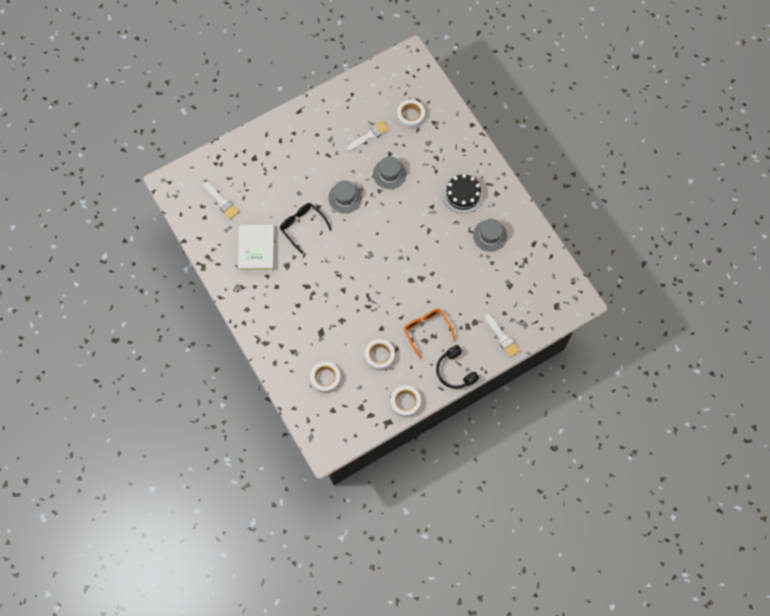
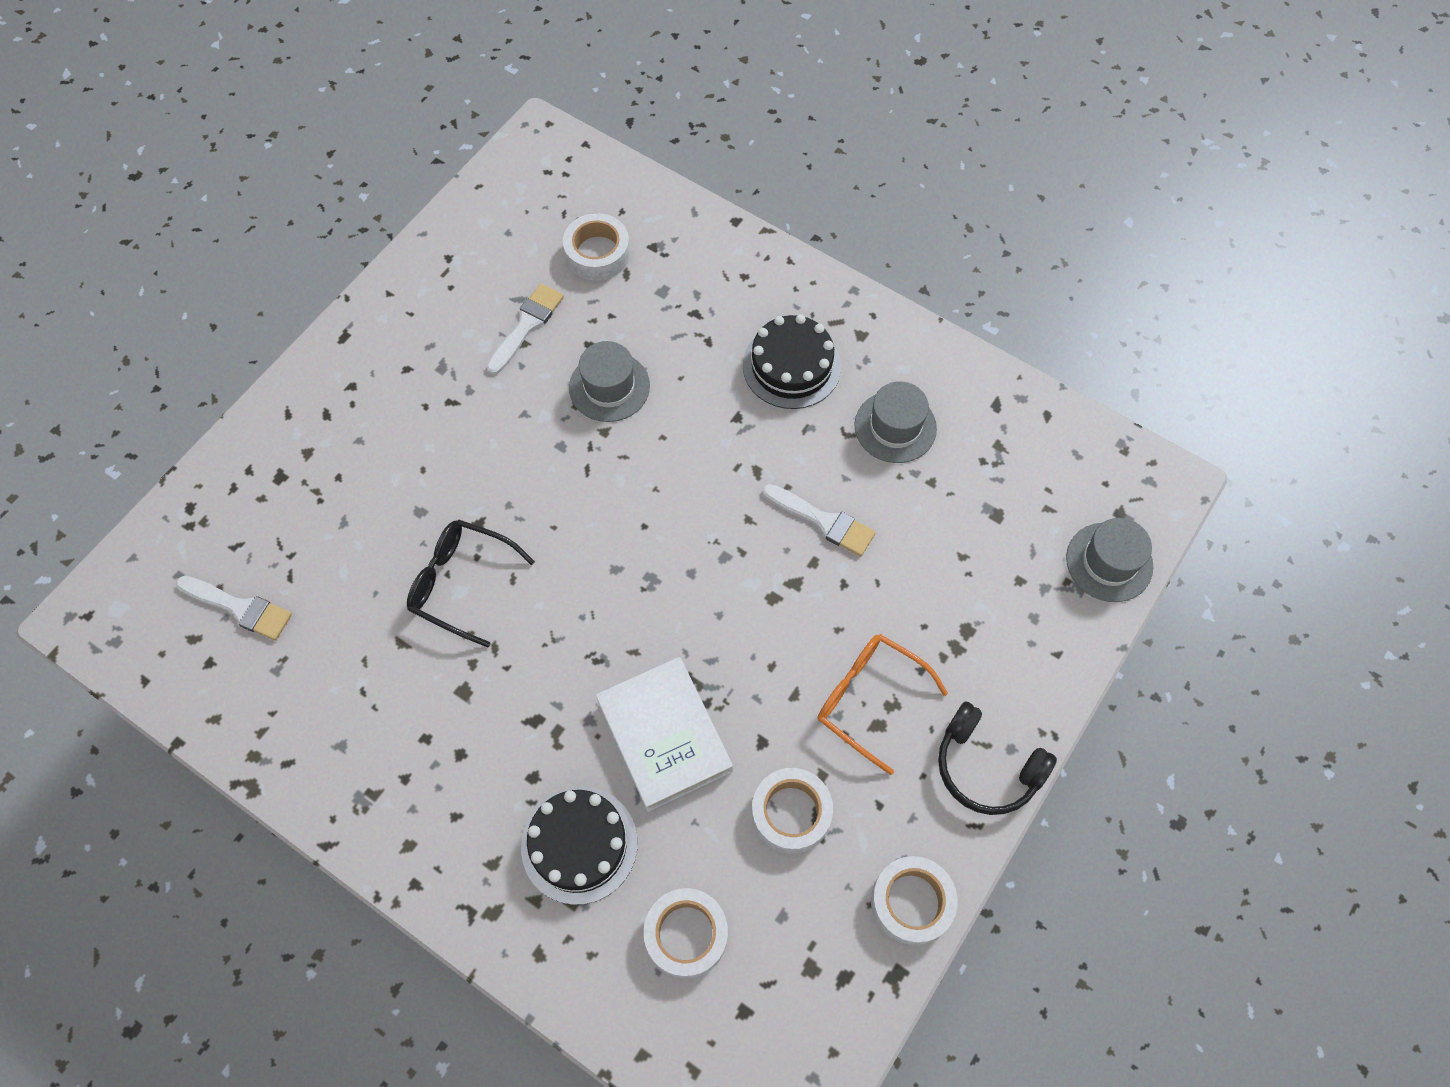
camera: 25 degrees left, 5 degrees down
(256, 249) = (372, 685): white book -> white book (664, 736)
(303, 334) = (579, 844): none -> black cake
(345, 198) = (533, 478): grey hat -> grey hat (1109, 562)
(502, 337) = (1047, 638): white brush -> white brush (824, 521)

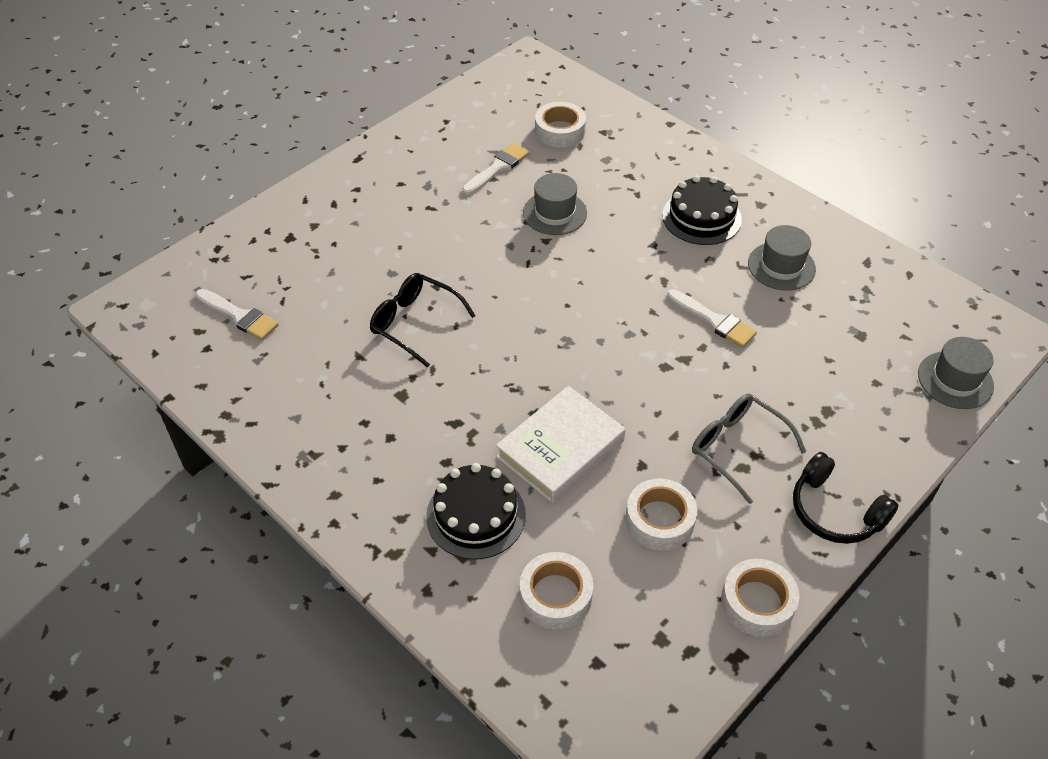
camera: 10 degrees right, 15 degrees down
(664, 736) = (560, 449): white book -> white book turned 60 degrees clockwise
(869, 700) = (738, 448): orange glasses -> grey glasses

